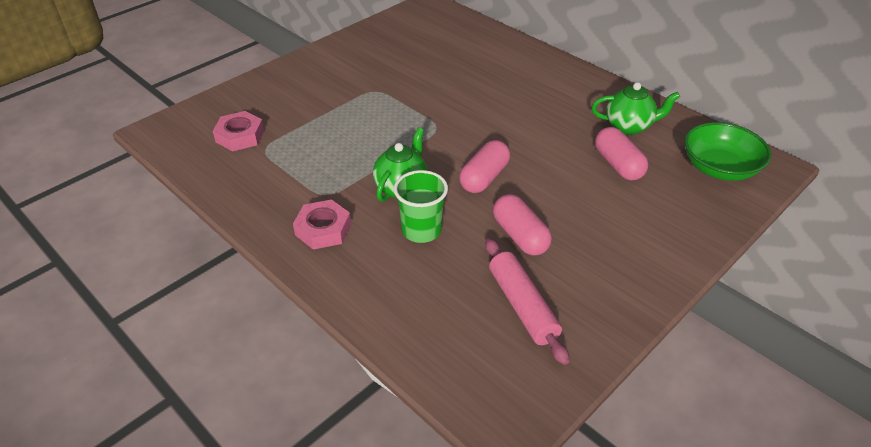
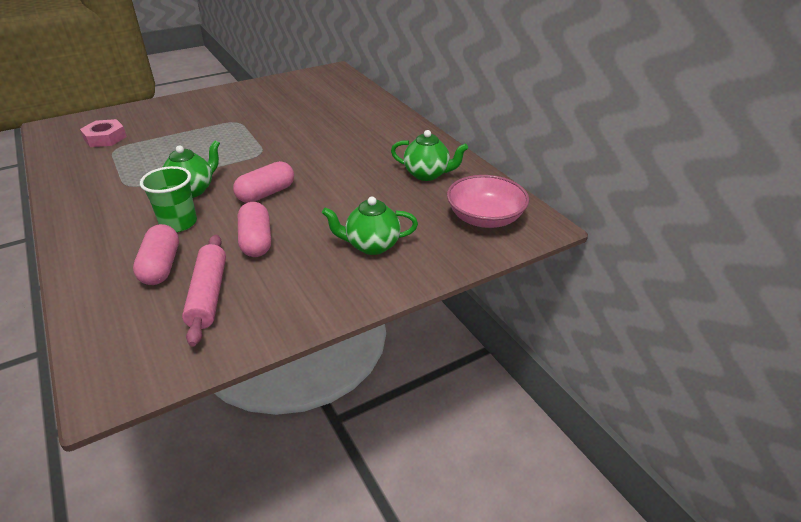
camera: 15 degrees right, 5 degrees down
(323, 229) = (103, 210): pink nut -> none
(618, 165) = (391, 201): pink capsule -> pink capsule (161, 266)
(636, 219) = (371, 245): none -> green teapot
(719, 168) = (485, 218): green bowl -> pink bowl

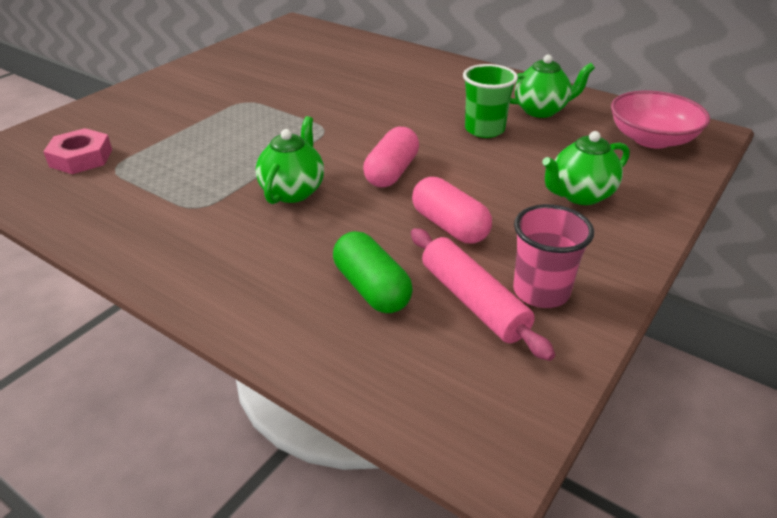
camera: 25 degrees left, 0 degrees up
(161, 266) = (371, 288): pink capsule -> green capsule
(178, 223) = (326, 233): green cup -> green cup (484, 129)
(257, 303) = (541, 291): none -> pink cup

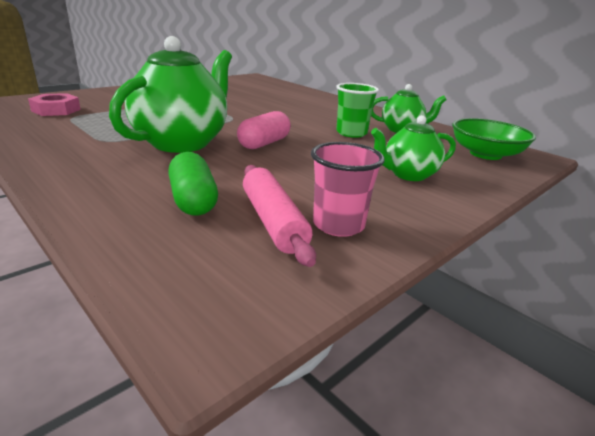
camera: 10 degrees right, 10 degrees down
(293, 191) = (182, 142): green teapot -> green teapot, size x1.82
(449, 226) = (287, 176): pink capsule -> none
(651, 139) = (485, 154): pink bowl -> green bowl

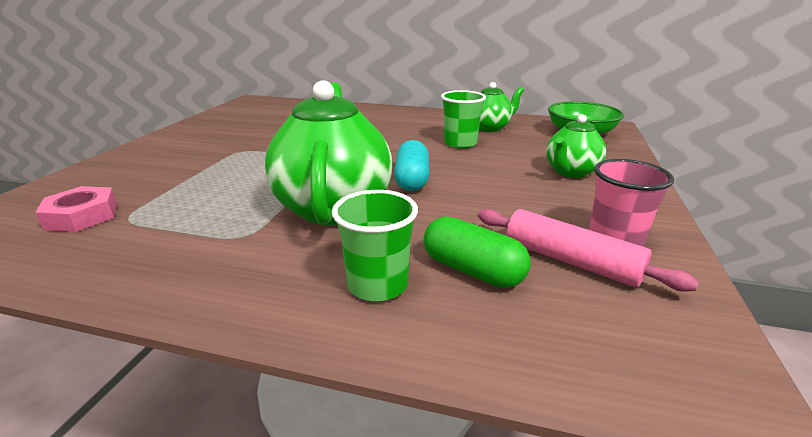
camera: 30 degrees left, 0 degrees up
(124, 186) = (377, 285): none -> green cup
(264, 143) = (412, 180): pink capsule -> turquoise capsule

